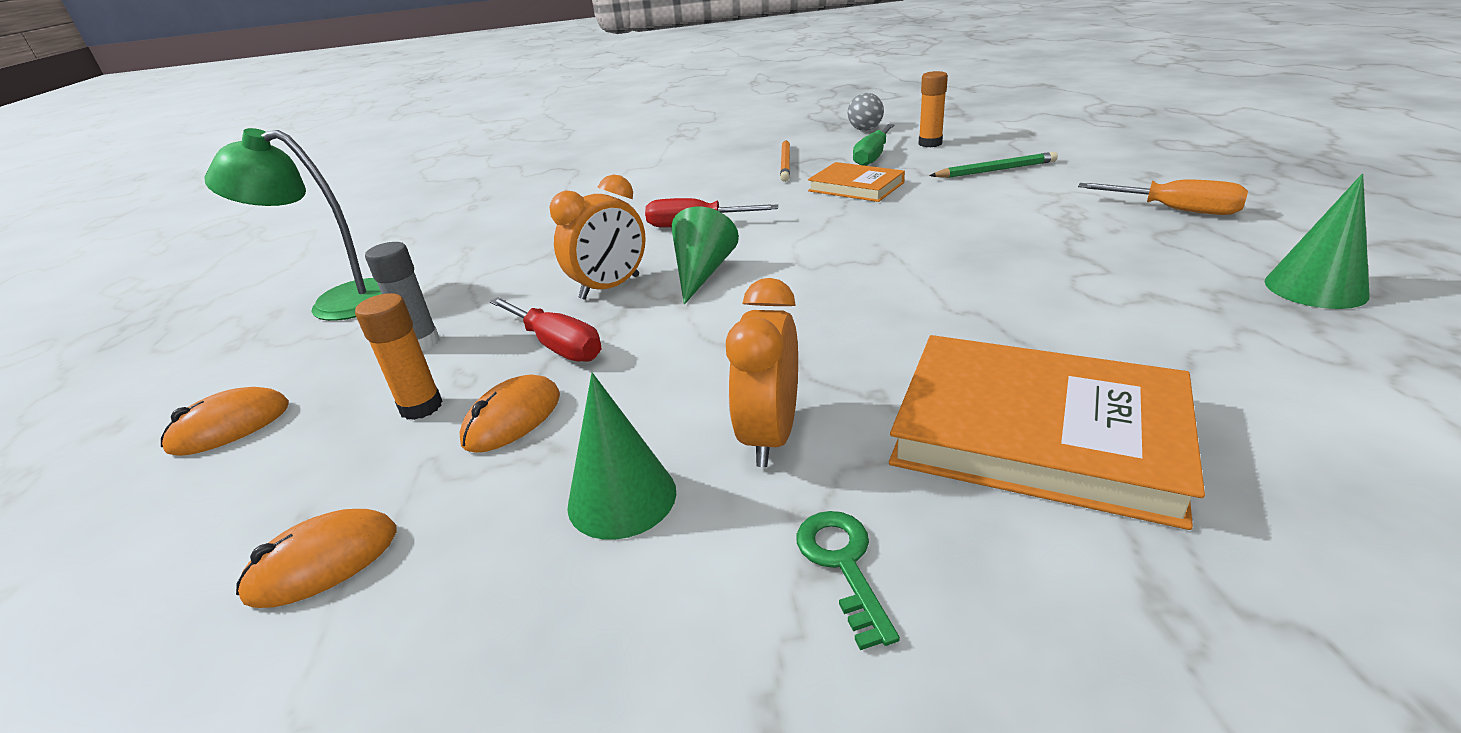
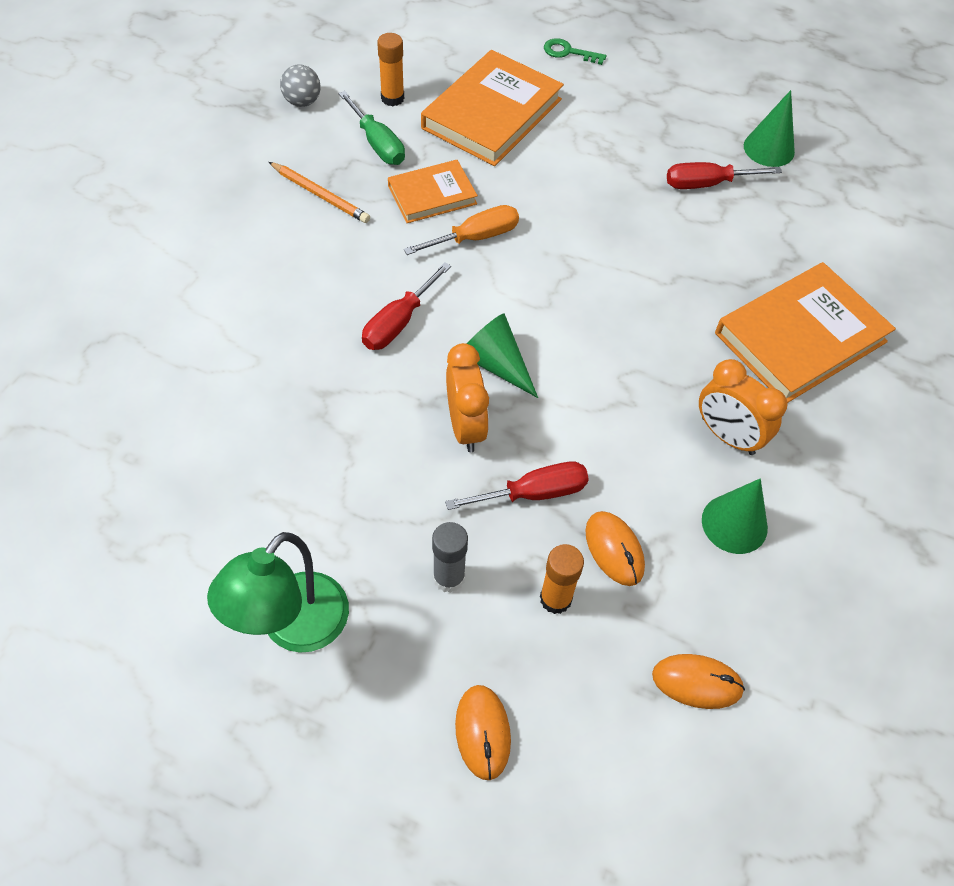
camera: 65 degrees left, 25 degrees up
(323, 563) = (697, 682): orange mouse -> orange mouse turned 75 degrees counterclockwise
(843, 564) = (836, 462): green key -> green key (568, 52)
(995, 170) = (492, 114): green pencil -> orange book
(1153, 276) = (706, 184): none -> red screwdriver
(1176, 210) = (644, 106): orange screwdriver -> orange screwdriver (475, 237)

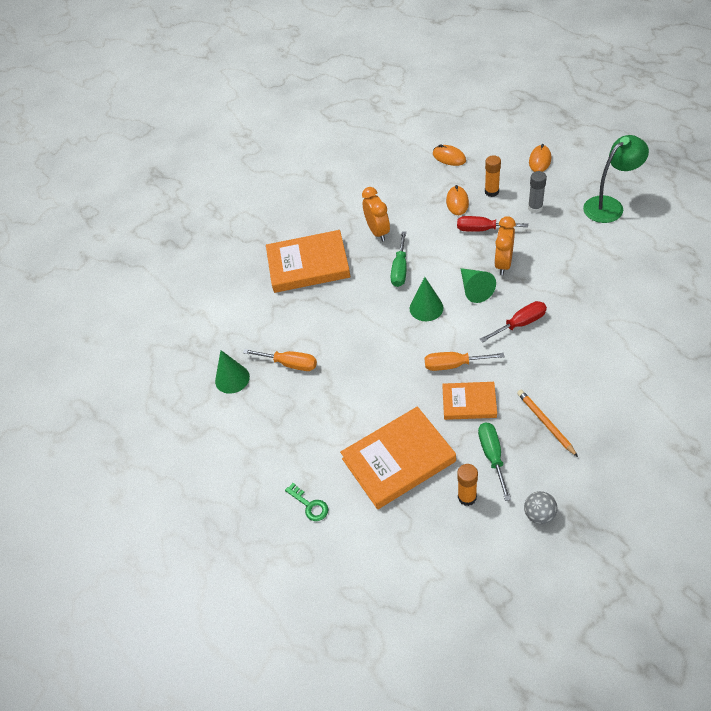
camera: 145 degrees left, 5 degrees down
(640, 369) = (400, 269): none -> green screwdriver
(706, 184) = (290, 364): red screwdriver -> orange screwdriver
(734, 523) = (399, 200): green cone -> green cone (426, 308)

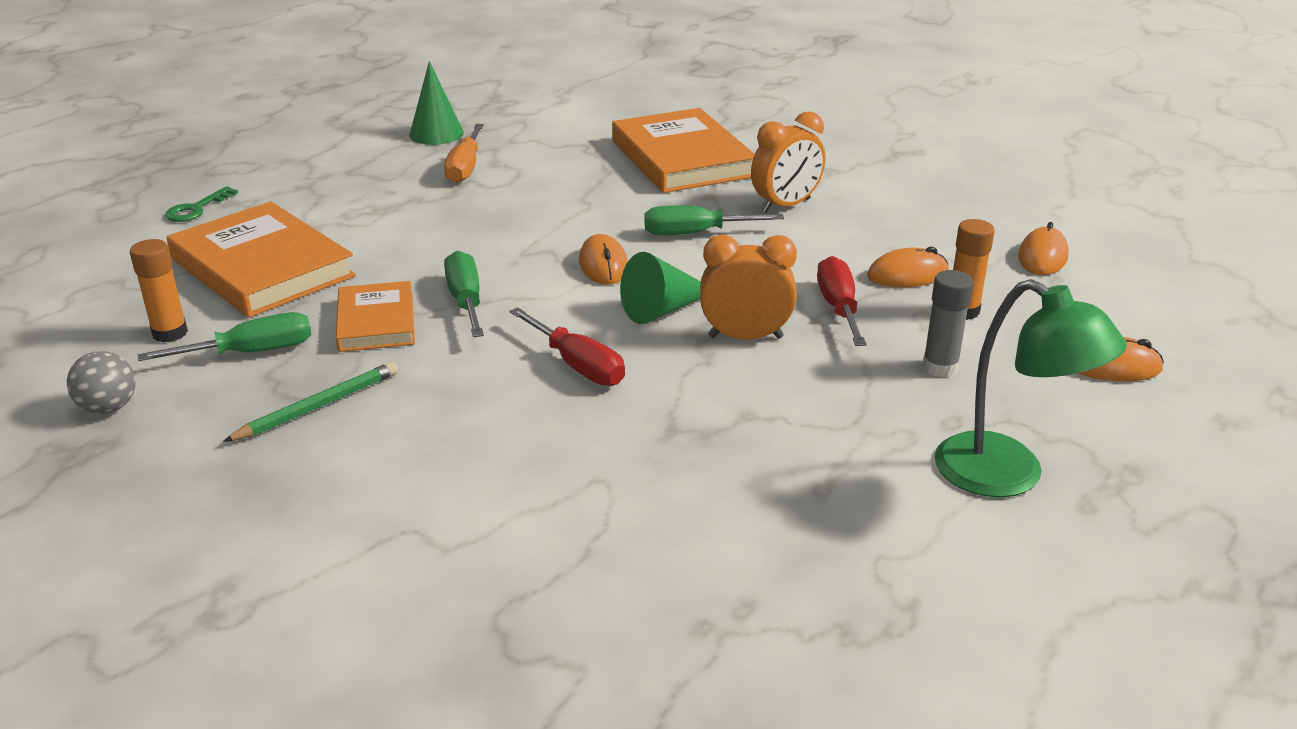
camera: 70 degrees right, 20 degrees down
(426, 308) = (603, 265): green cone -> orange mouse
(453, 365) = (466, 301): orange screwdriver -> green screwdriver
(545, 423) = (318, 406): orange pencil -> green pencil

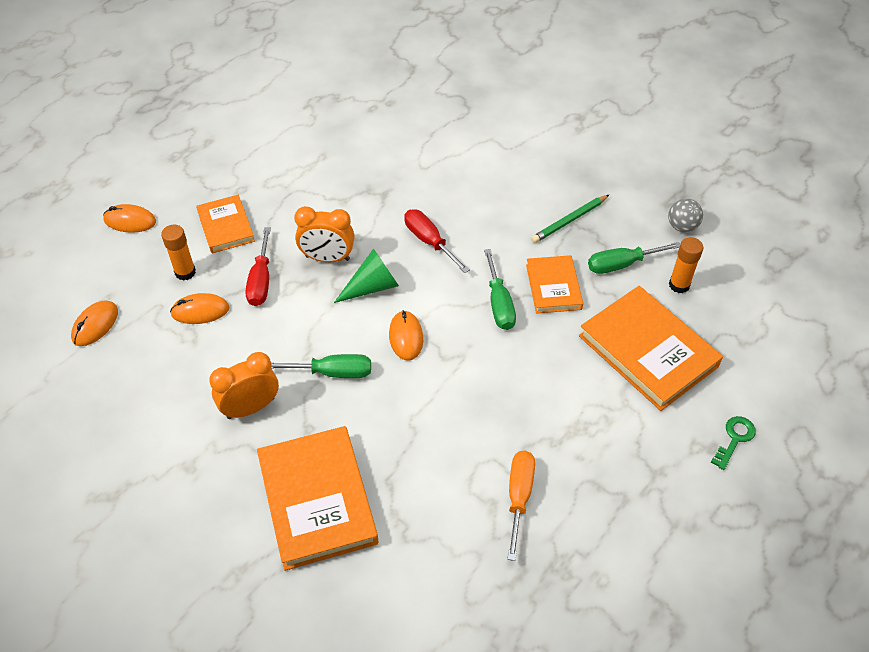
camera: 175 degrees left, 20 degrees up
(436, 133) = (556, 577): green cone -> none
(940, 367) = (226, 226): grey glue stick -> orange book
(1008, 476) = (232, 158): green lamp -> none

